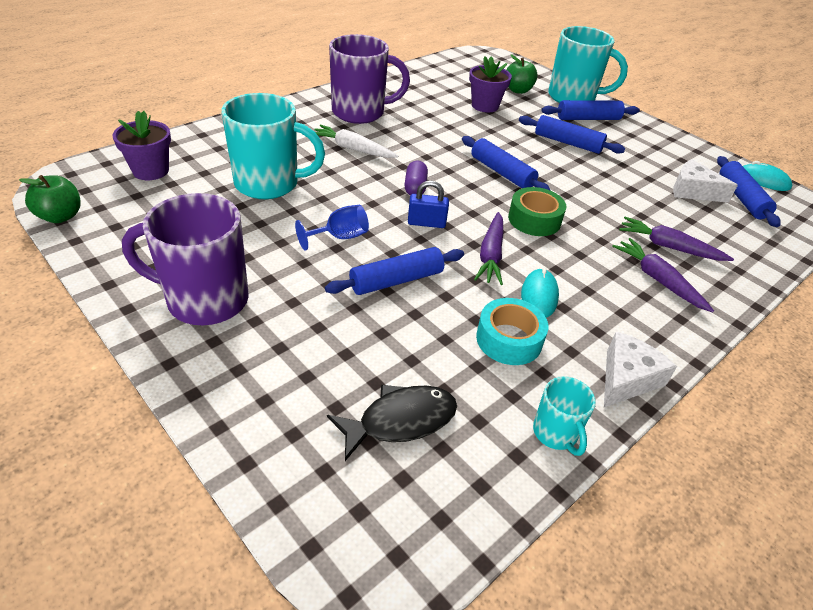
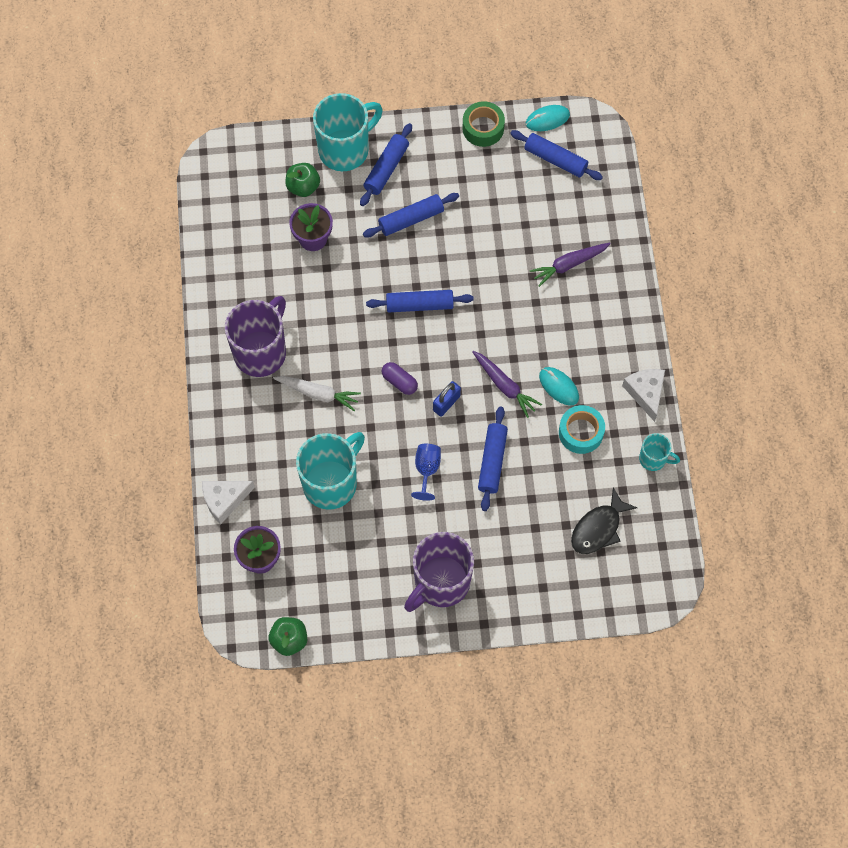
camera: 50 degrees left, 25 degrees up
(353, 149) = (318, 393): white carrot -> white carrot turned 135 degrees counterclockwise
(400, 421) = (598, 528): black fish -> black fish turned 150 degrees counterclockwise
(534, 220) = (487, 328): green tape -> green tape (483, 128)
(658, 280) = (591, 302): purple carrot -> none
(693, 191) = (526, 186): white cheese -> white cheese (224, 500)

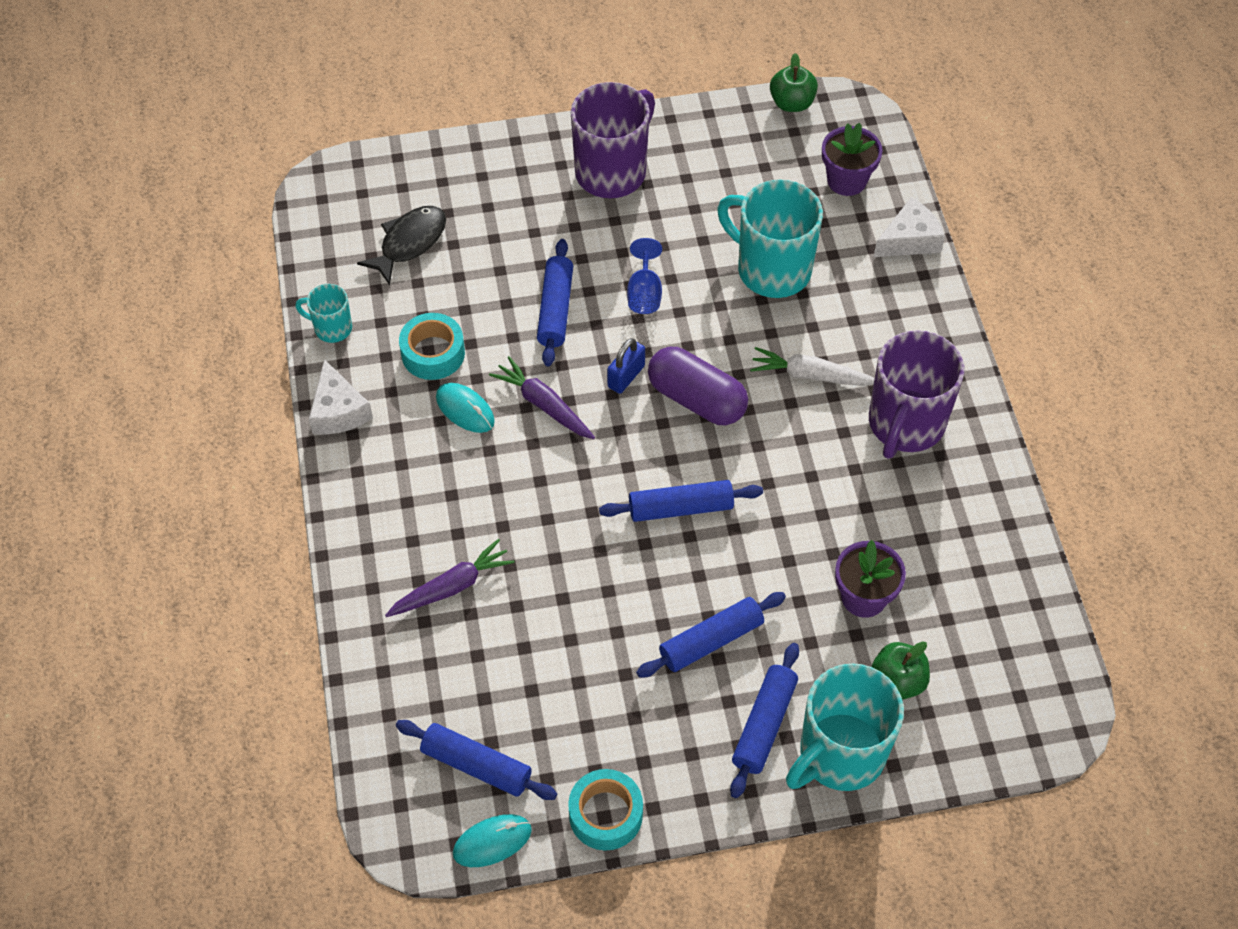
camera: 175 degrees right, 10 degrees down
(331, 483) = (771, 269): turquoise mug -> turquoise mug turned 90 degrees clockwise
(399, 382) = (696, 399): purple capsule -> purple capsule, size x1.81
(483, 128) = (605, 814): green tape -> turquoise tape

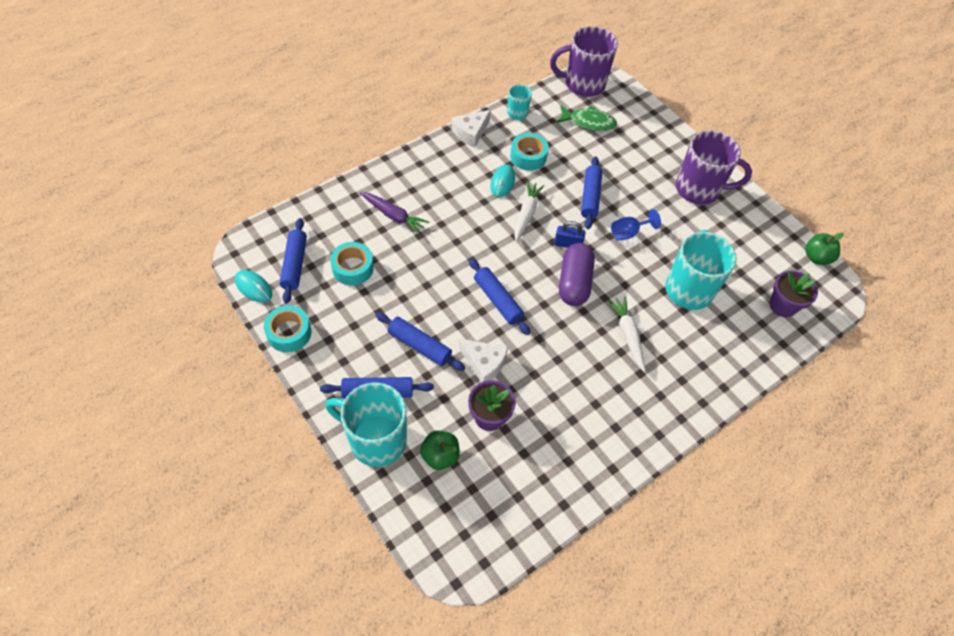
camera: 60 degrees right, 0 degrees up
(409, 243) = (589, 122): black fish -> green fish
(526, 682) = (352, 268): none -> turquoise tape
(544, 405) = (526, 214): purple carrot -> white carrot
(555, 309) = (590, 197): blue rolling pin -> blue rolling pin turned 60 degrees counterclockwise
(905, 424) = (625, 399): purple mug -> purple mug (583, 84)
(909, 239) = (764, 355): white cheese -> white cheese (484, 363)

